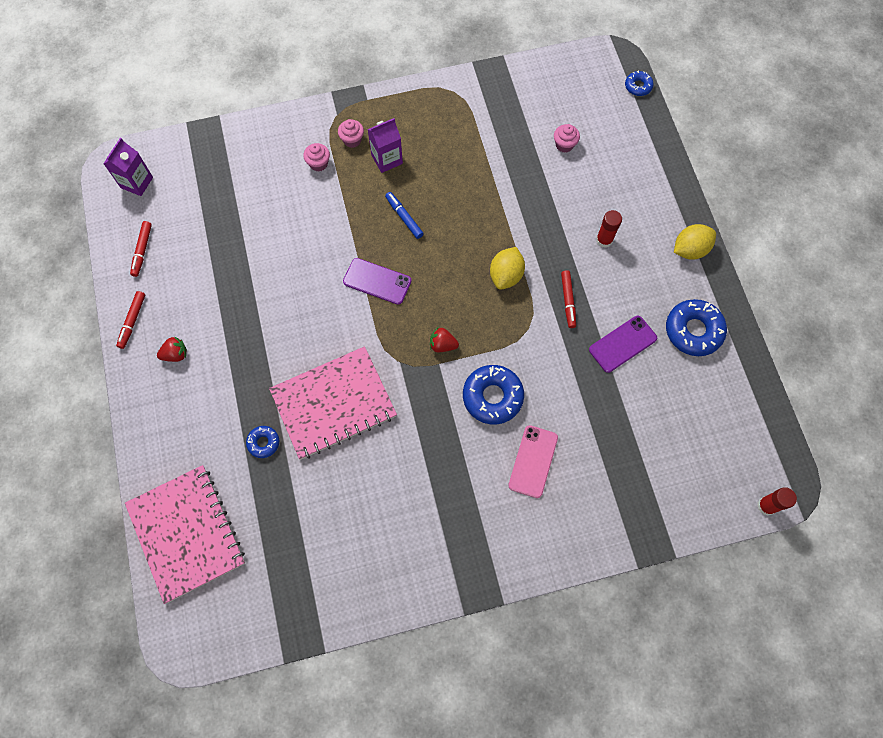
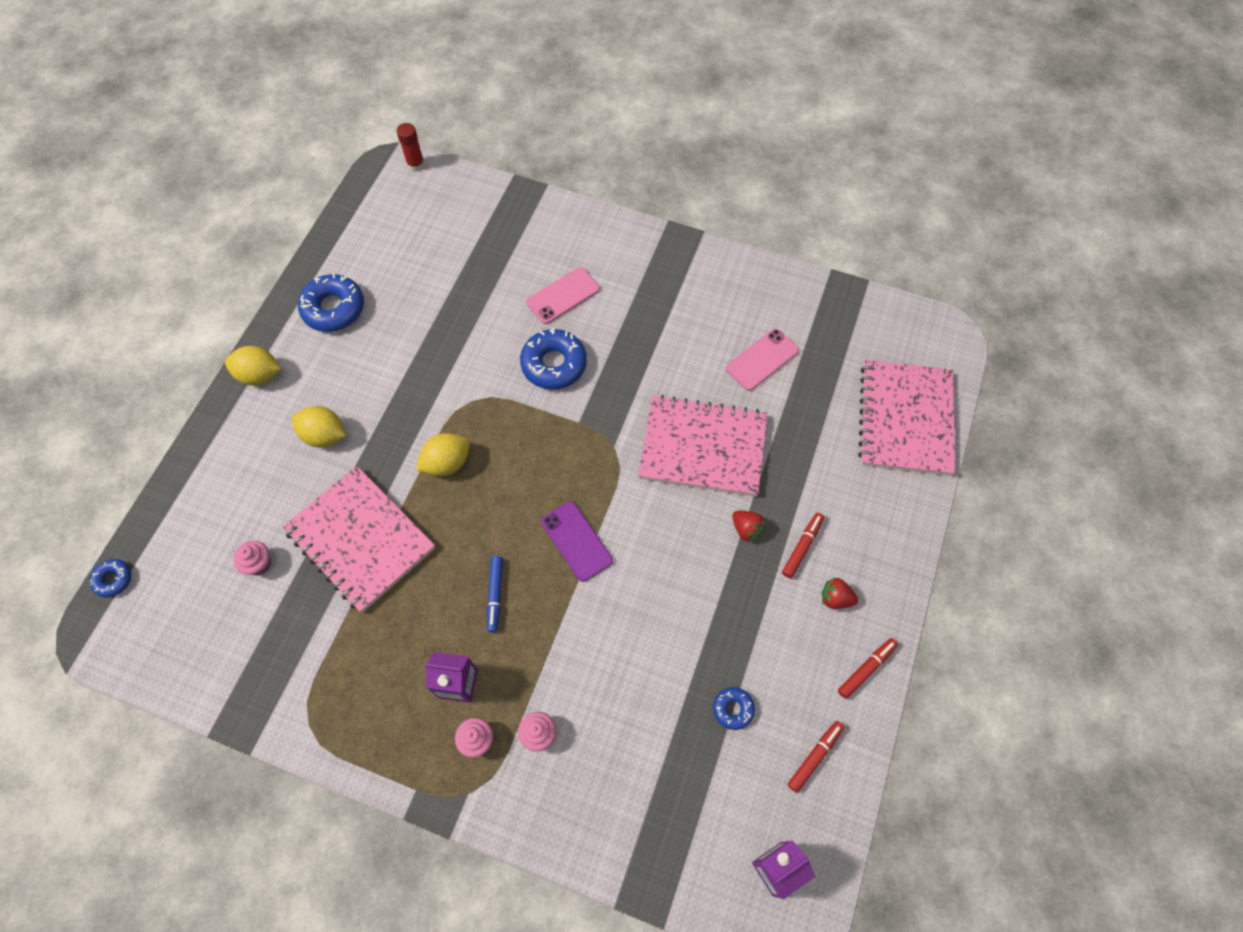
camera: 145 degrees left, 5 degrees down
(263, 443) = (791, 453): blue donut -> blue donut (733, 709)
(333, 511) = (762, 359): none -> pink phone
(442, 345) = (561, 436): red strawberry -> red strawberry (746, 529)
(517, 195) = (361, 539): none -> pink notebook
(568, 301) = (413, 402): red marker -> red marker (802, 547)
(604, 240) = (324, 435): red glue stick -> yellow lemon
(622, 344) = (403, 336): purple phone -> none

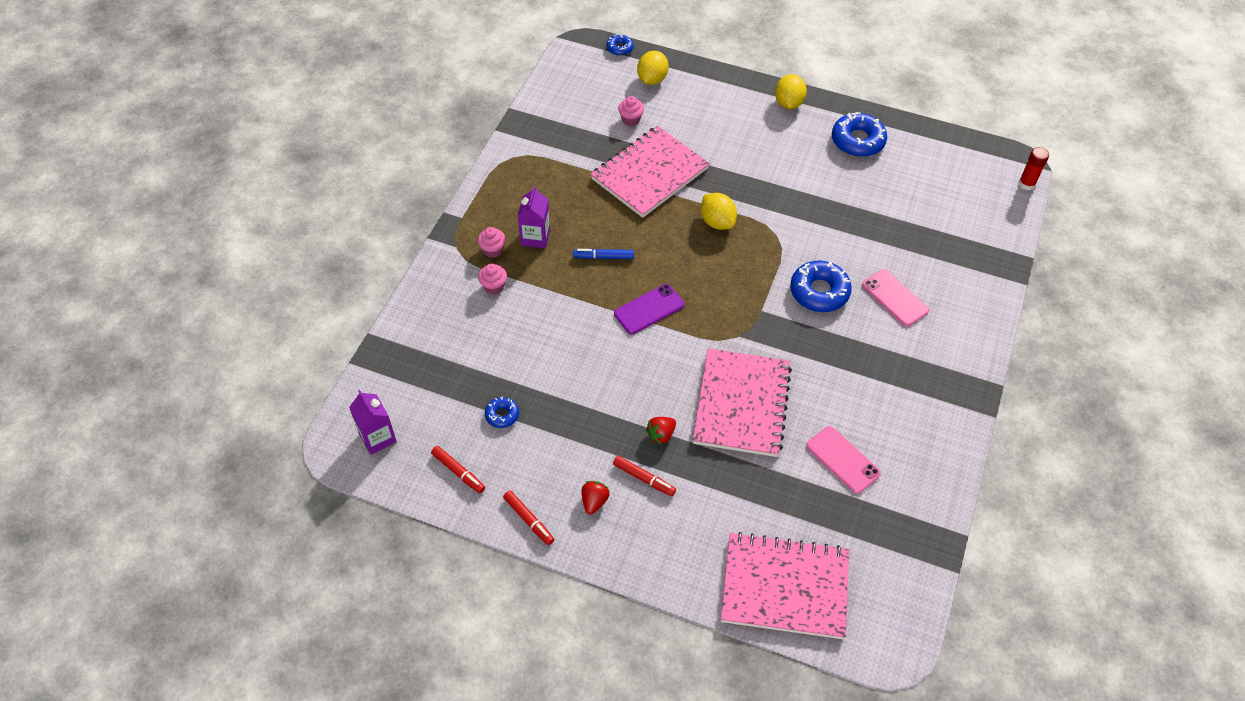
camera: 90 degrees right, 10 degrees down
(324, 435) = (737, 146): yellow lemon -> yellow lemon (652, 79)

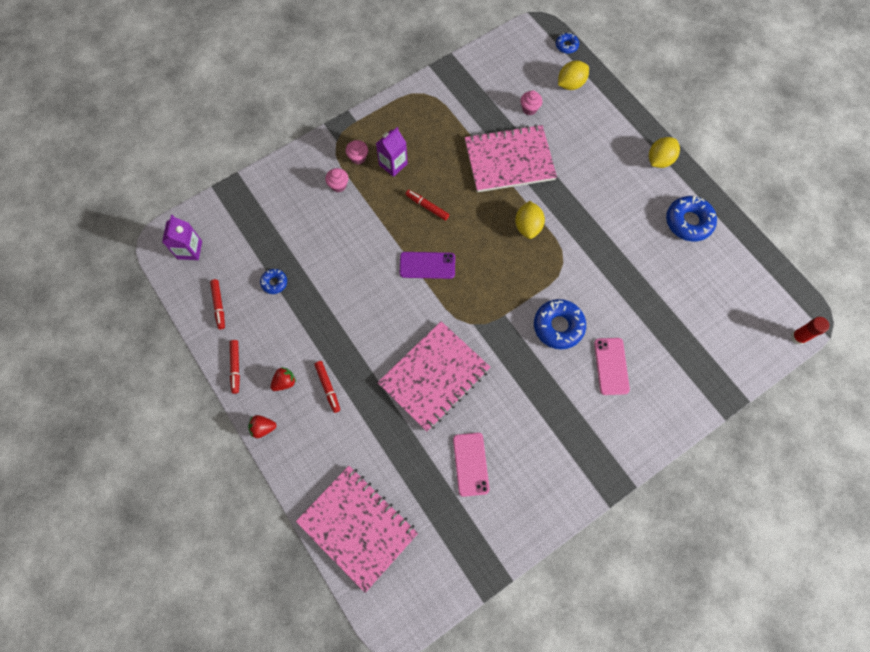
camera: 35 degrees right, 15 degrees up
(603, 257) = (427, 207): blue marker -> red marker
(661, 434) = (363, 363): red strawberry -> red strawberry (263, 428)

